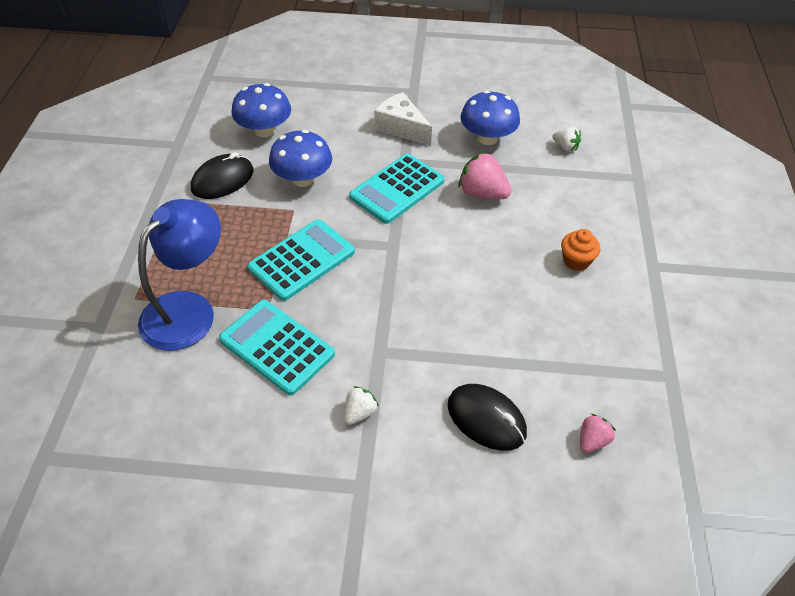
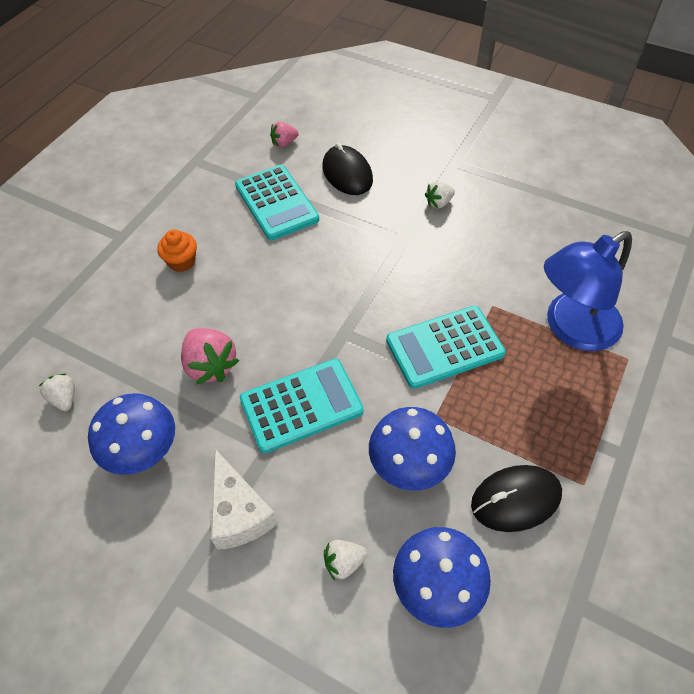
camera: 155 degrees left, 5 degrees up
(277, 347) = (492, 269): turquoise calculator -> turquoise calculator (276, 203)
(324, 125) = (344, 562): none -> white strawberry

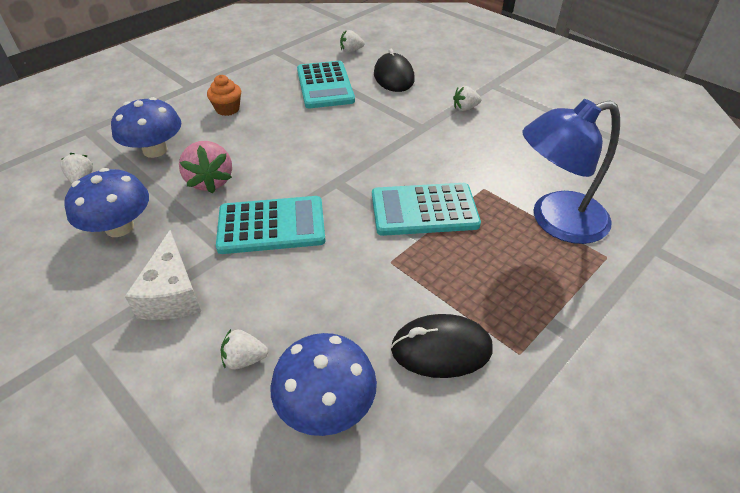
camera: 15 degrees right, 10 degrees down
(284, 143) = (351, 50): pink strawberry -> white strawberry
(409, 463) = (348, 293): blue mushroom -> blue mushroom (155, 150)

